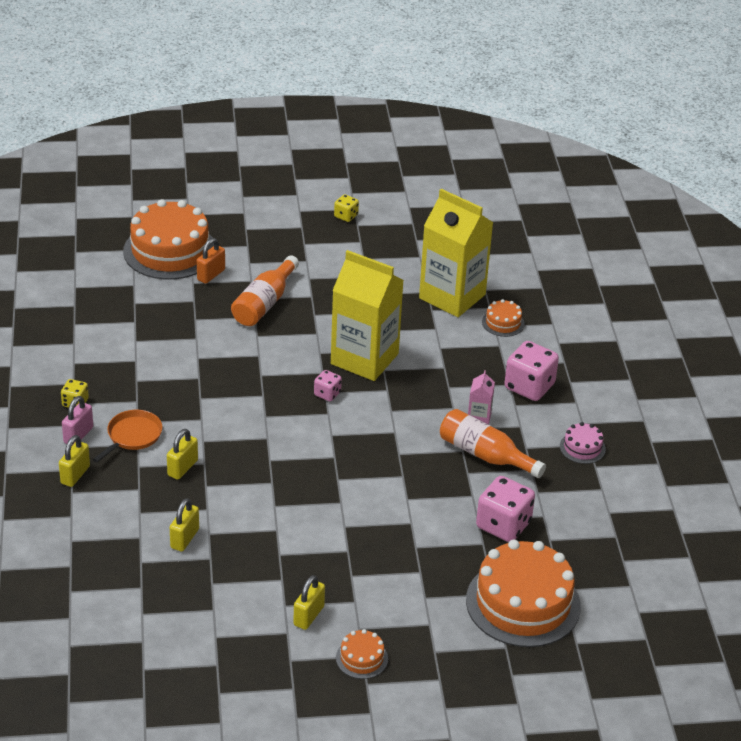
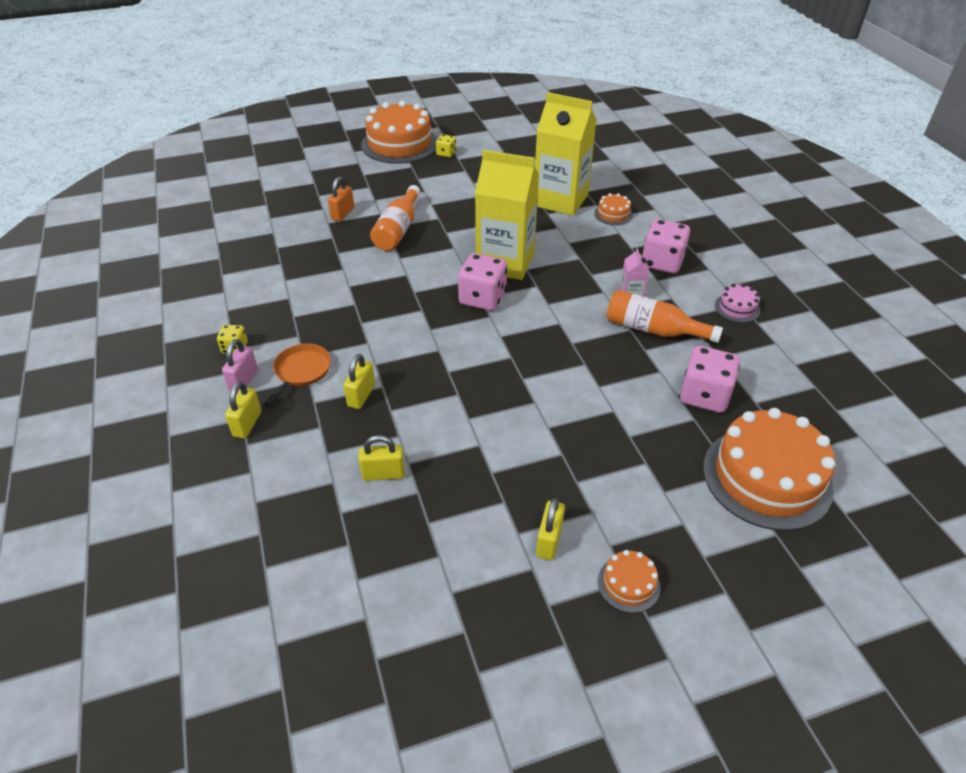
camera: 10 degrees left, 5 degrees up
(170, 251) = (300, 200): orange cake -> orange cake (399, 144)
(185, 538) = (383, 474): yellow padlock -> yellow padlock turned 75 degrees clockwise
(327, 394) = (482, 298): pink dice -> pink dice, size x1.92

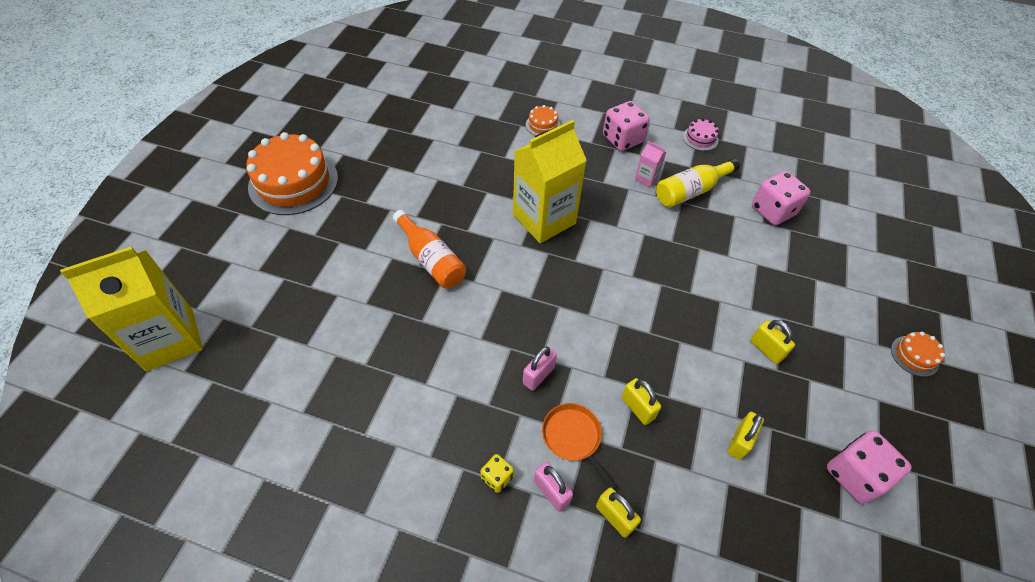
camera: 55 degrees left, 10 degrees up
(342, 214) = (363, 285): orange padlock -> none
(342, 328) = (538, 375): none -> pink padlock
(446, 153) = (348, 162): yellow dice -> none
(482, 298) = (578, 260): pink dice -> pink dice (855, 474)
(549, 541) = (859, 376): yellow padlock -> yellow padlock (766, 349)
(560, 200) = (495, 140): yellow carton -> yellow carton (170, 339)
(653, 330) = (691, 191): orange bottle -> yellow bottle
(767, 477) = (860, 232): orange cake -> none

